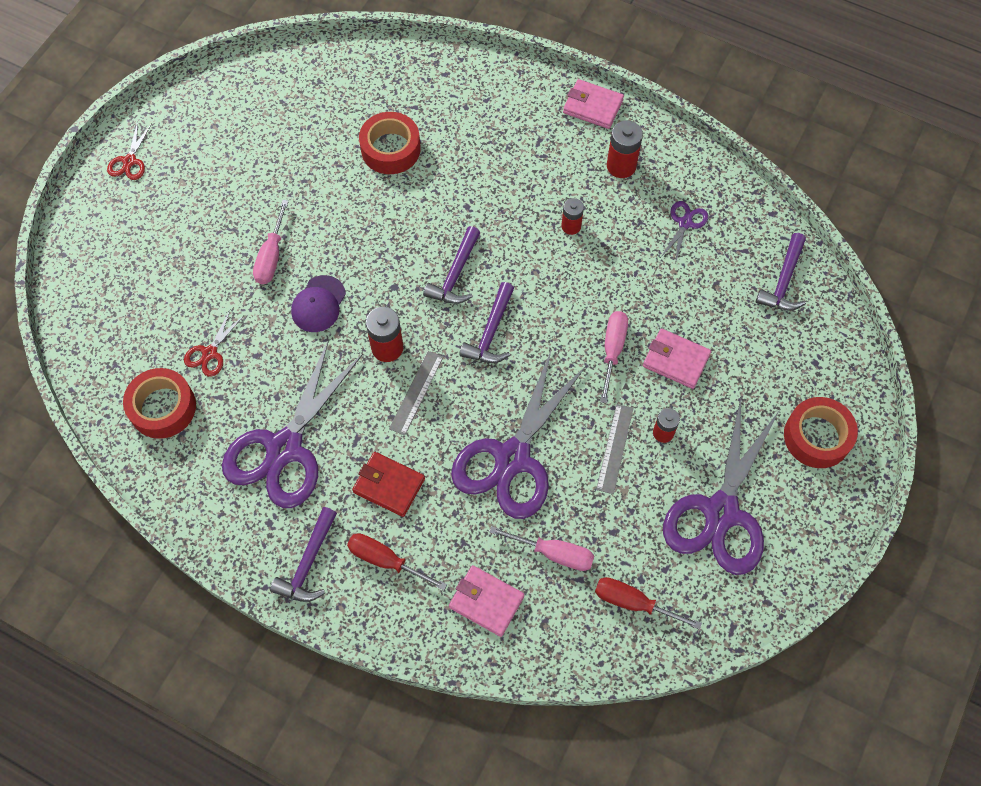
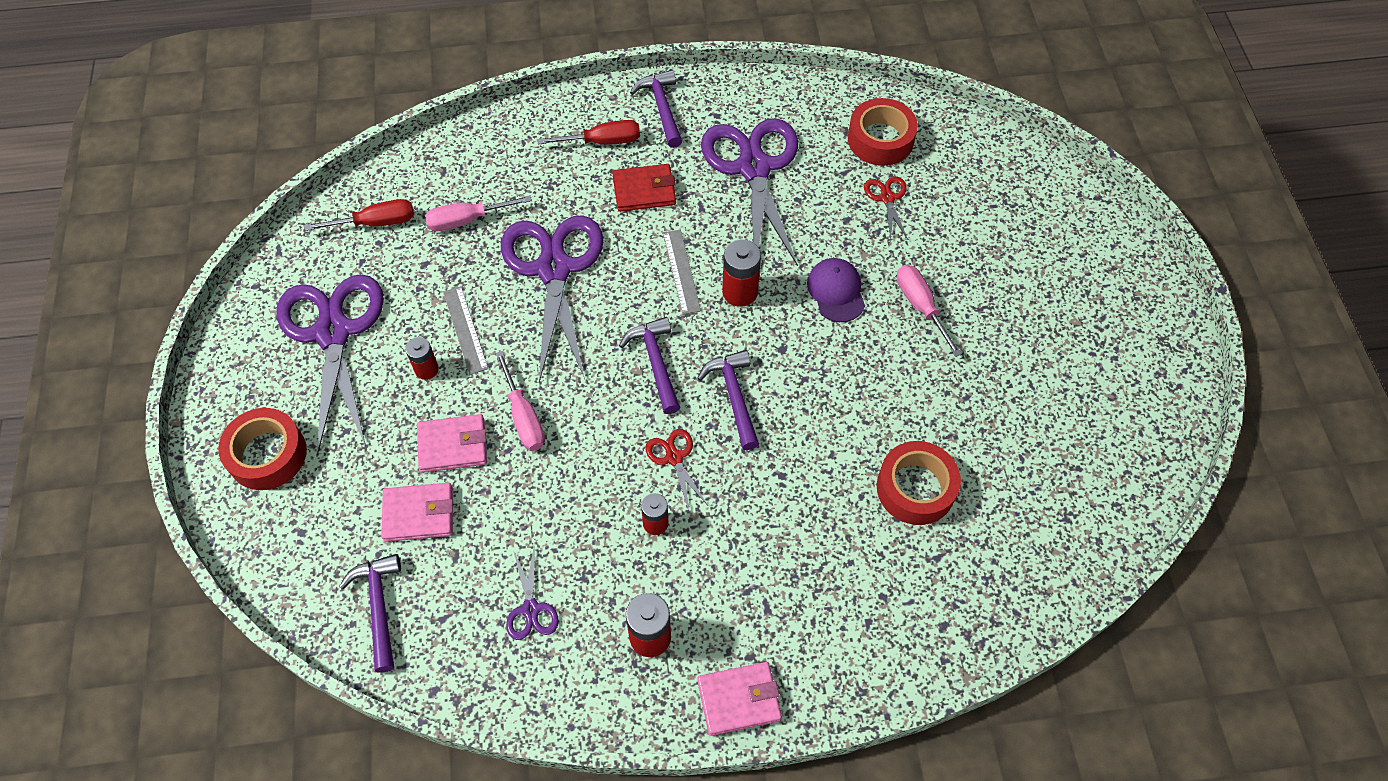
camera: 145 degrees right, 5 degrees down
(130, 161) = (1144, 310): red scissors -> red scissors (674, 458)
(486, 601) = (500, 159): pink wallet -> pink wallet (419, 514)

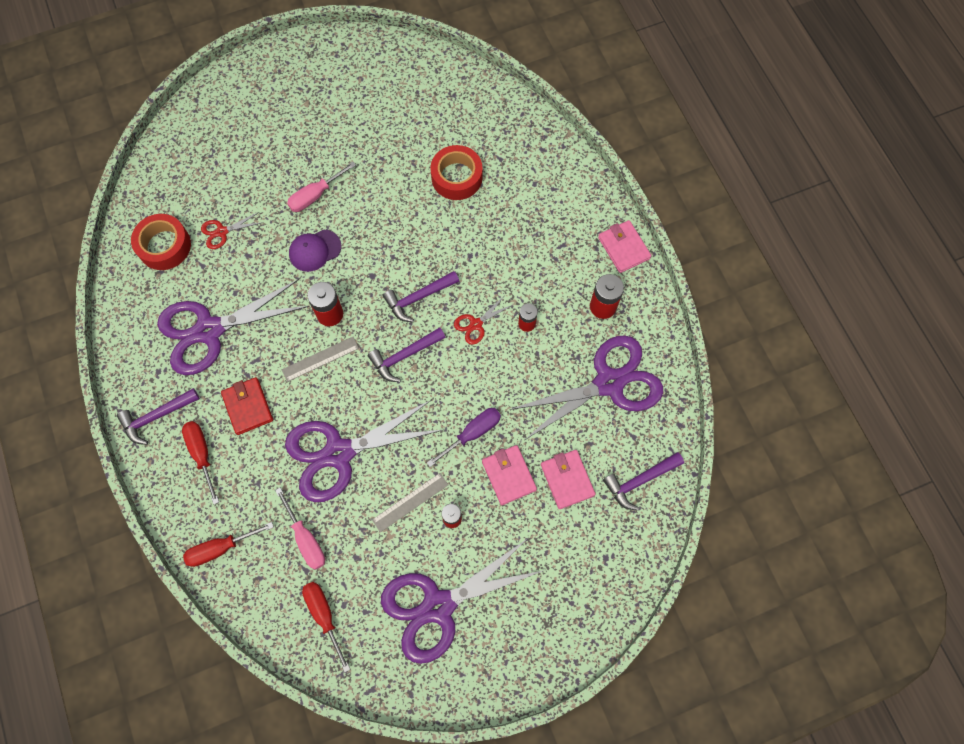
camera: 105 degrees left, 10 degrees up
(267, 454) = (555, 611): red tape -> none
(490, 144) = (220, 548): none -> red screwdriver
(523, 417) = (472, 433): pink screwdriver -> purple screwdriver
(531, 609) = (609, 383): purple scissors -> purple scissors, size x2.34

